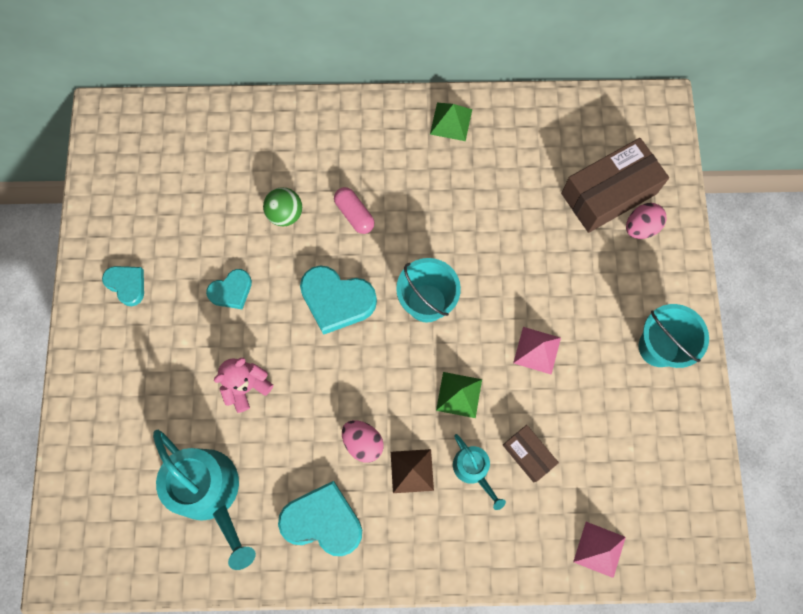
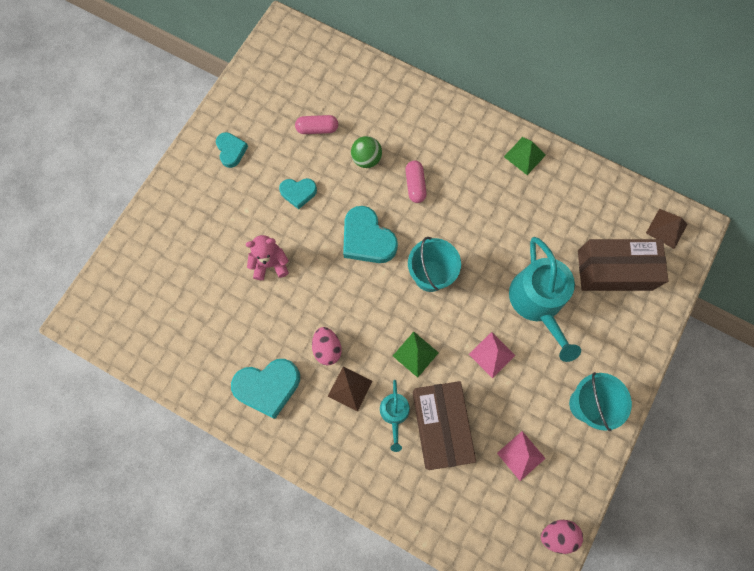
camera: 30 degrees right, 0 degrees up
(210, 492) = (204, 322): turquoise watering can -> turquoise watering can (538, 302)
(211, 209) = (317, 129): none -> pink capsule
(323, 521) = (268, 387): turquoise heart -> turquoise heart turned 120 degrees clockwise
(528, 454) = (441, 426): brown box -> brown box, size x1.91
(599, 549) = (453, 525): pink pyramid -> pink pyramid (521, 455)
(634, 123) = (666, 228): none -> brown pyramid
(641, 227) = (625, 308): pink egg -> pink egg (557, 534)

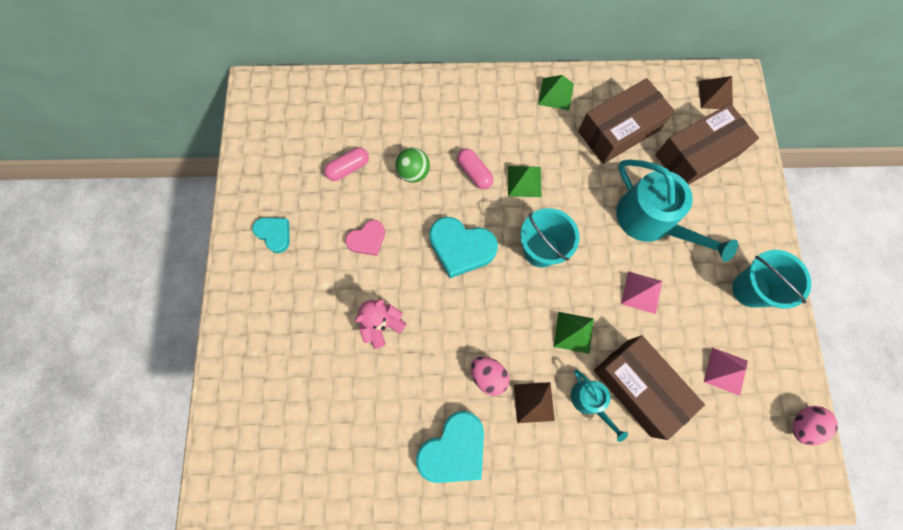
camera: 30 degrees left, 0 degrees up
(298, 193) = (367, 239): turquoise heart -> pink heart
(451, 213) = (524, 181): none -> green pyramid
(559, 214) = (618, 130): none -> brown box

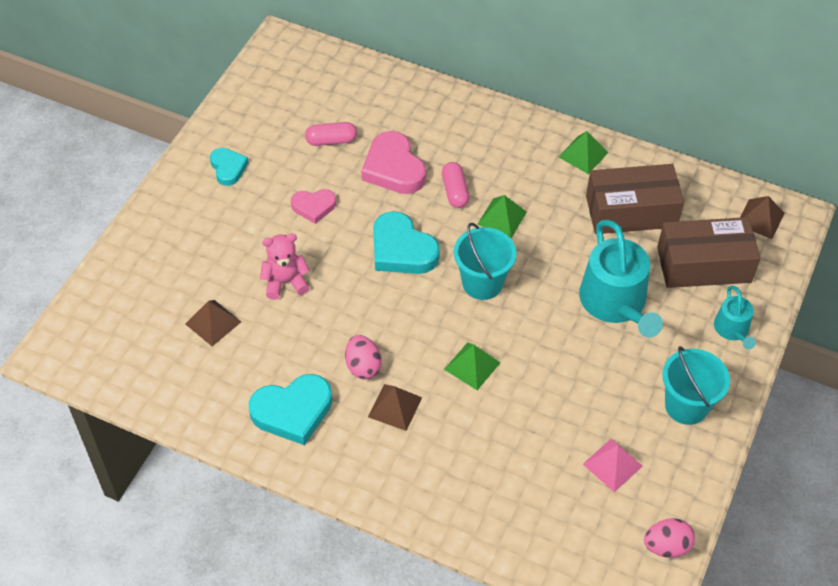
camera: 25 degrees right, 20 degrees down
(341, 395) = (213, 323): none -> brown pyramid
(413, 172) = (393, 168): green ball -> pink heart
(590, 401) = (452, 430): turquoise watering can -> turquoise watering can (732, 330)
(639, 387) = (511, 440): brown box -> none
(641, 292) = (565, 361): pink pyramid -> none

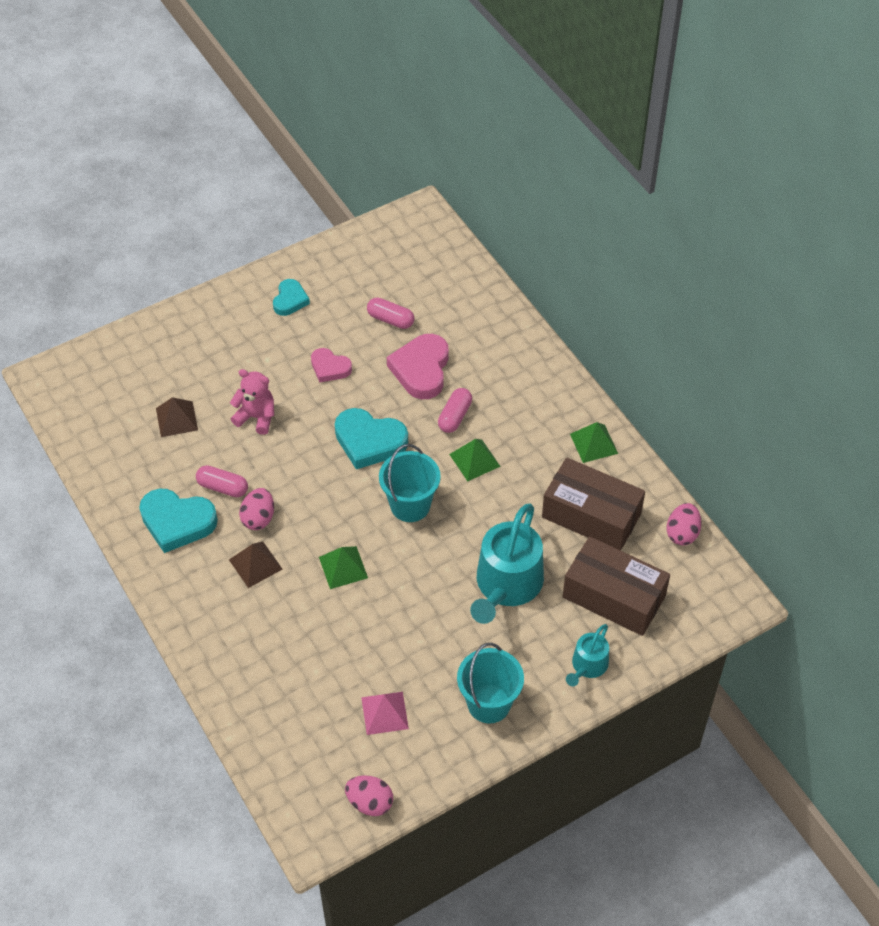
camera: 35 degrees right, 0 degrees up
(308, 358) = (222, 487): none -> pink capsule
(402, 249) = (369, 441): turquoise heart -> turquoise heart turned 60 degrees counterclockwise
(709, 187) = (682, 533): none -> pink egg
(760, 219) = (703, 586): brown pyramid -> none

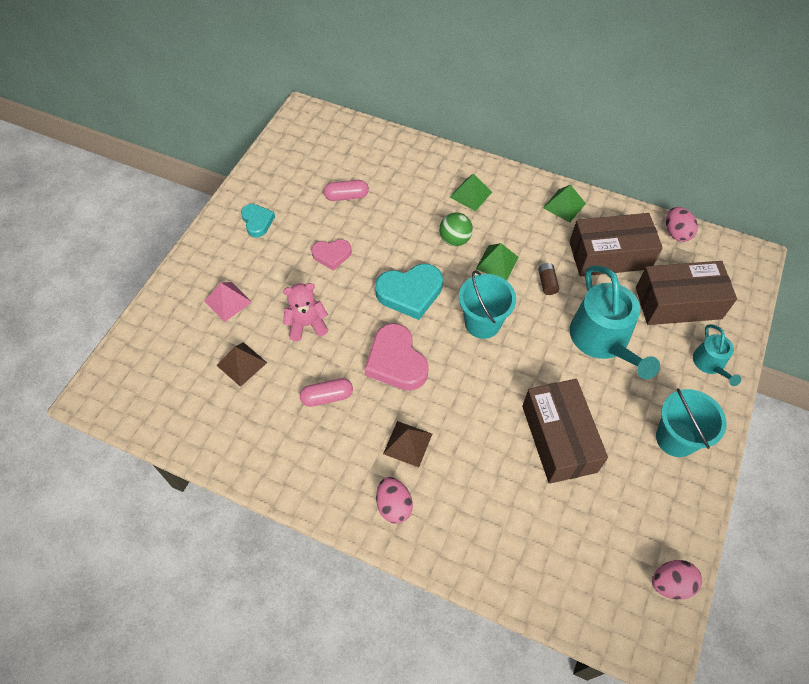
camera: 35 degrees left, 5 degrees up
(177, 522) = (313, 449): turquoise heart -> none
(258, 518) = (377, 404): pink egg -> pink egg (394, 505)
(343, 567) = (477, 402): green pyramid -> green pyramid (471, 194)
(385, 639) = (559, 438): none -> brown box
(385, 713) = (612, 499): pink pyramid -> pink pyramid (228, 301)
(421, 369) = (401, 220): pink heart -> pink heart (396, 361)
(455, 416) = (454, 239): pink capsule -> green ball
(504, 505) = (547, 283): none -> brown battery

